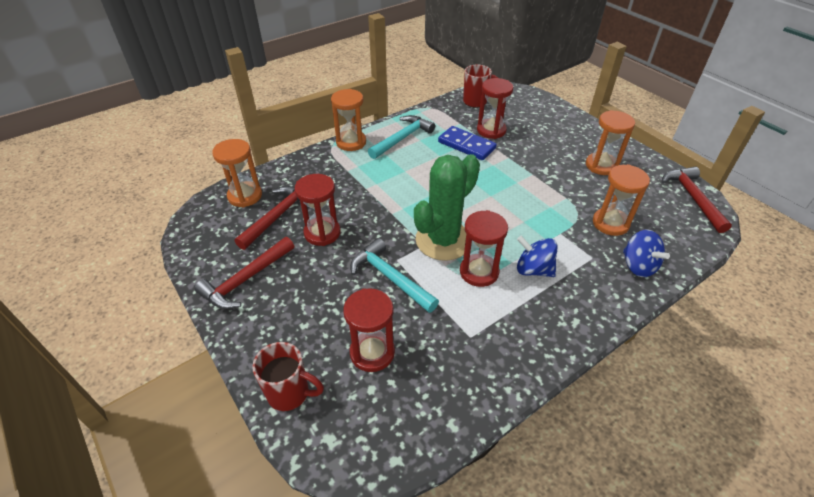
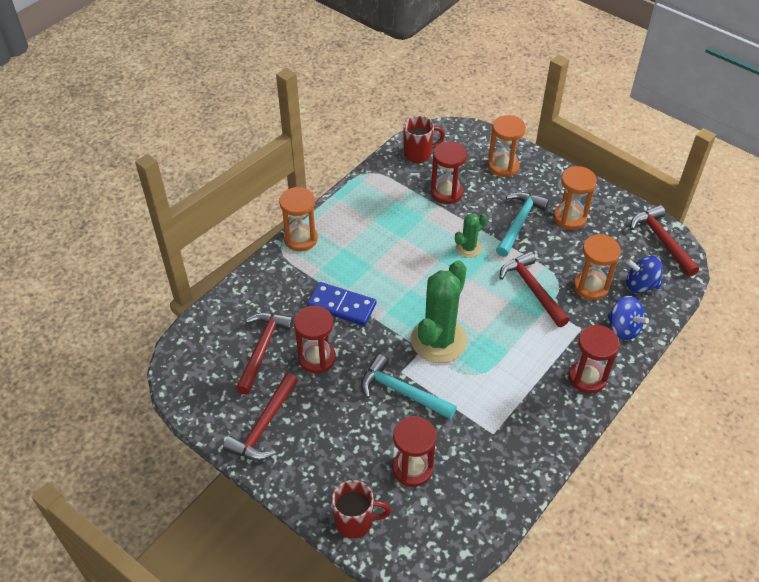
camera: 15 degrees left, 5 degrees up
(245, 196) = (216, 332): orange hourglass -> orange hourglass (503, 166)
(402, 138) = (354, 222): turquoise hammer -> turquoise hammer (519, 223)
(466, 145) = (426, 218): blue domino -> blue domino (342, 306)
(479, 272) = (482, 367): red hourglass -> red hourglass (587, 378)
(497, 173) = (468, 248): none -> green cactus
(533, 269) = (531, 353): blue spinning top -> blue spinning top (640, 285)
(550, 215) = (532, 289): none -> red hammer

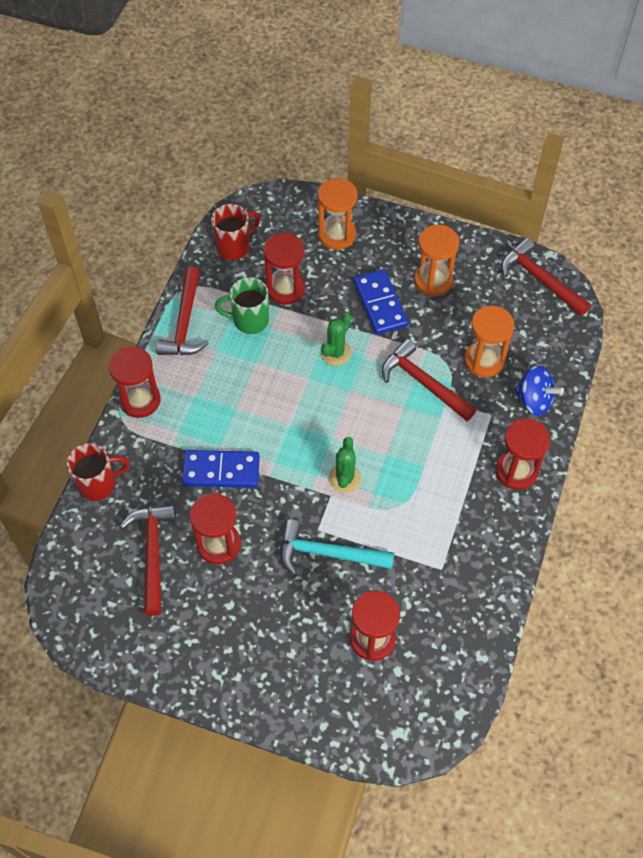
camera: 20 degrees left, 10 degrees up
(264, 425) = (193, 645): red hammer -> red hammer (185, 322)
(300, 239) = (140, 400): orange hourglass -> red hourglass
(355, 522) = (335, 720): red mug -> red mug (98, 484)
(409, 207) = (249, 321): none -> green mug
(438, 340) = (344, 478): green cactus -> green cactus, size x0.50
(519, 223) = (380, 304): turquoise hammer -> blue domino
(640, 285) = (535, 342): blue spinning top -> none

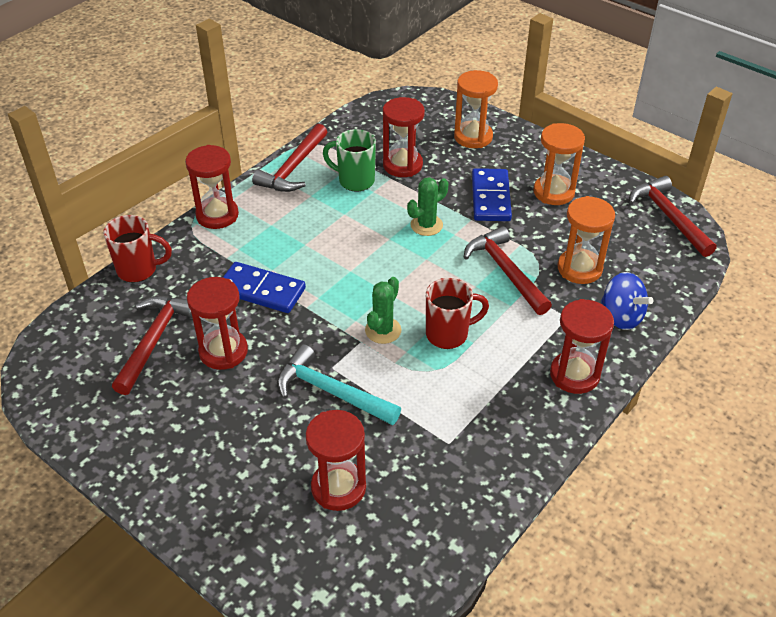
camera: 20 degrees right, 15 degrees down
(234, 247) = (371, 124): red mug -> red mug (448, 334)

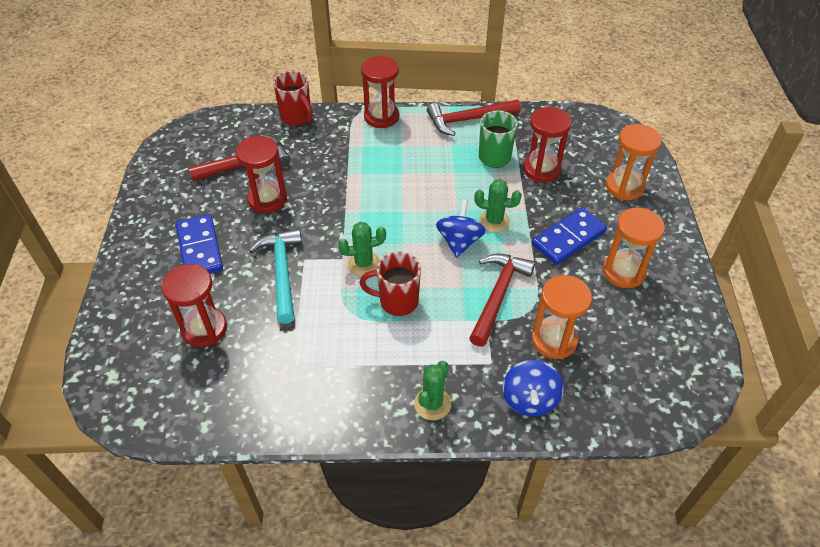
camera: 50 degrees right, 5 degrees up
(261, 290) = (337, 181): blue domino -> blue domino (200, 248)
(425, 258) = (459, 241): none -> blue spinning top
(448, 334) = (397, 301): red mug -> red mug turned 150 degrees clockwise
(574, 375) = (432, 404): red hourglass -> green cactus
(669, 217) = (691, 367): red hammer -> none

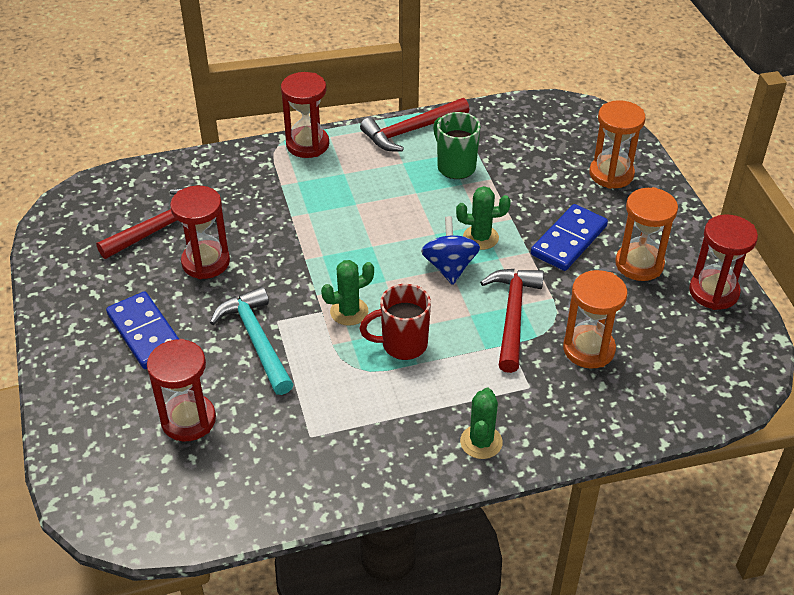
camera: 15 degrees left, 5 degrees down
(297, 117) = (204, 162): red mug -> none
(529, 399) = (583, 415): blue spinning top -> none
(541, 169) = (514, 171): red hourglass -> red hourglass (713, 292)

